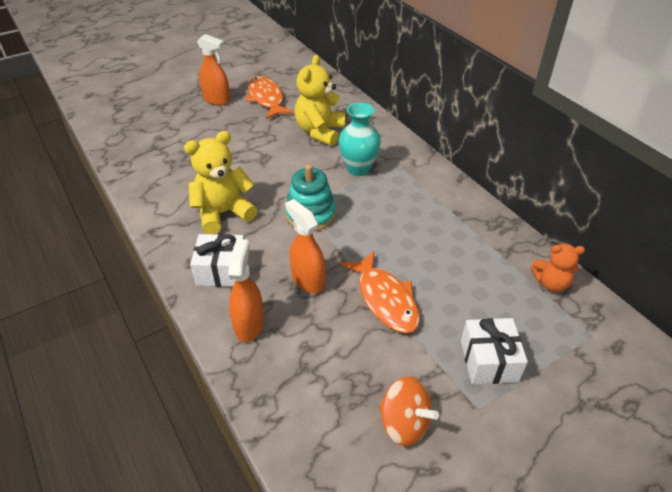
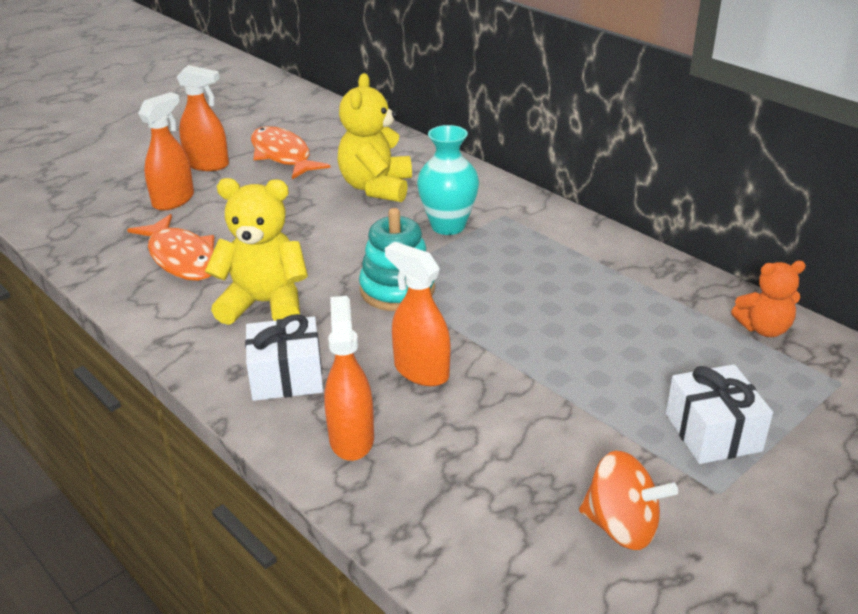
camera: 10 degrees left, 10 degrees down
(188, 125) = (174, 200): none -> orange spray bottle
(223, 213) = (265, 304): yellow teddy bear -> yellow teddy bear turned 45 degrees clockwise
(385, 299) = (542, 379): orange fish -> orange fish (182, 258)

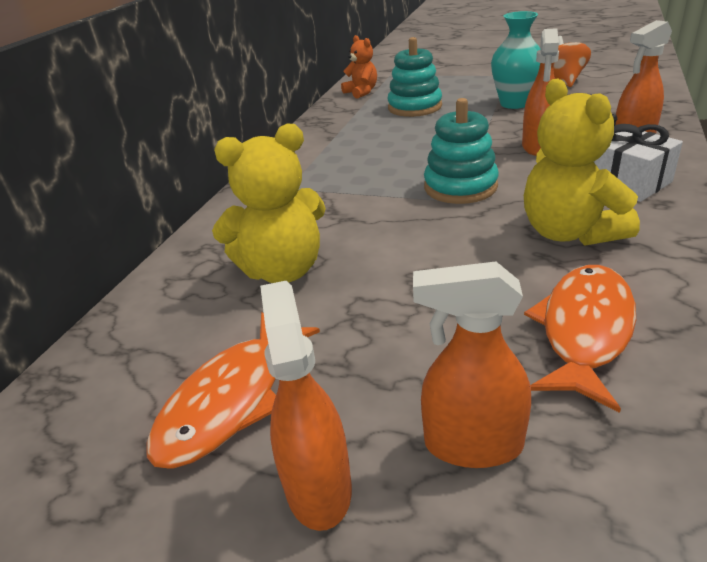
camera: 115 degrees left, 0 degrees up
(448, 226) = (333, 203): turquoise vase -> turquoise vase (514, 103)
(649, 346) = (415, 107): none -> turquoise stacking toy
(713, 432) = (468, 83): white gift -> none

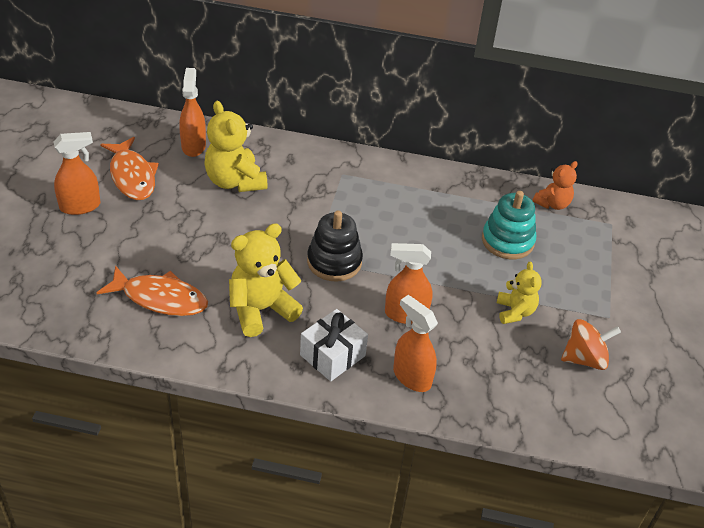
camera: 75 degrees right, 10 degrees up
(231, 400) = (132, 176): orange fish -> orange fish turned 135 degrees counterclockwise
(460, 187) = (334, 262): turquoise stacking toy -> black stacking toy
(472, 444) = (93, 250): orange spray bottle -> orange spray bottle (193, 146)
(514, 103) = (515, 312): turquoise vase -> yellow teddy bear

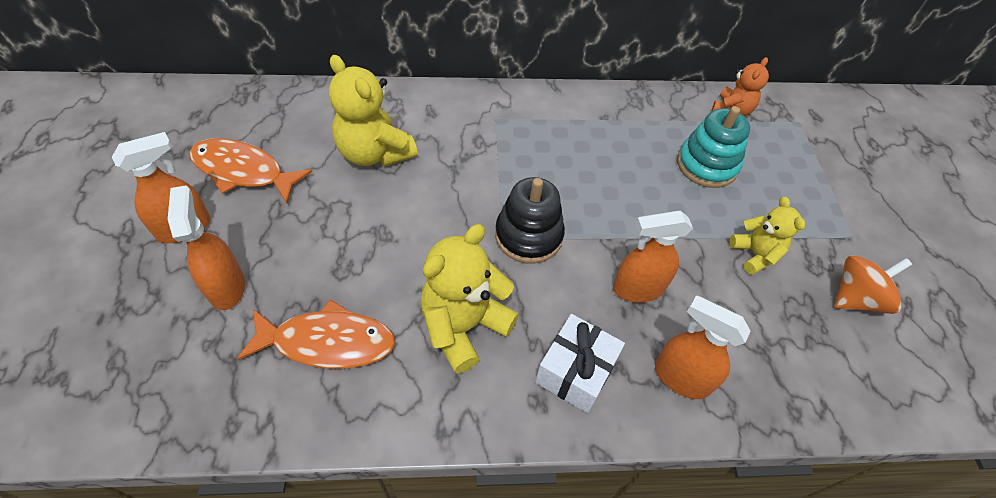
camera: 15 degrees left, 10 degrees up
(132, 176) = (243, 171): orange fish -> orange fish turned 150 degrees clockwise
(193, 146) = (310, 116): orange spray bottle -> orange spray bottle (226, 287)

